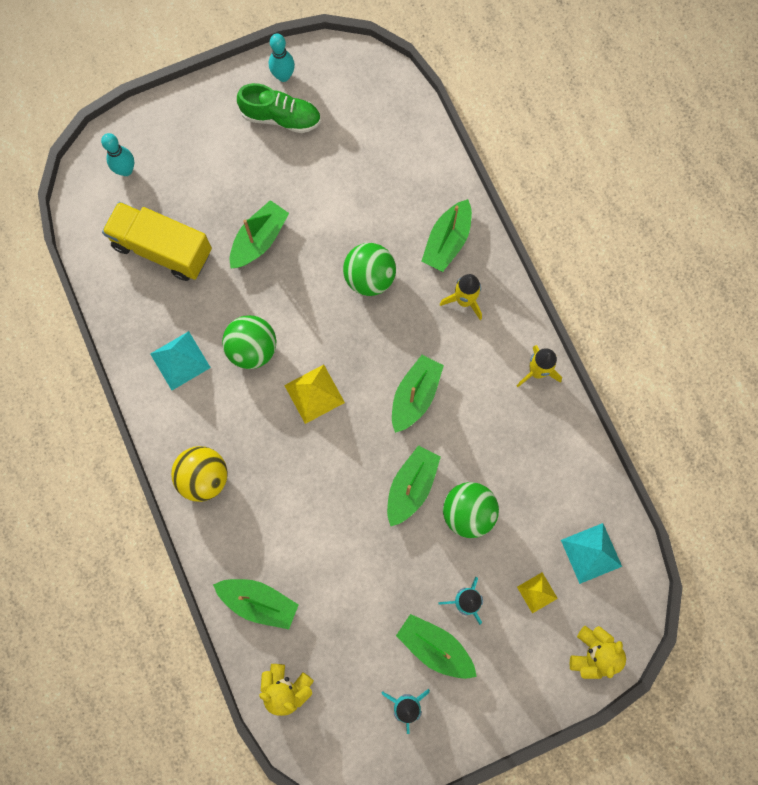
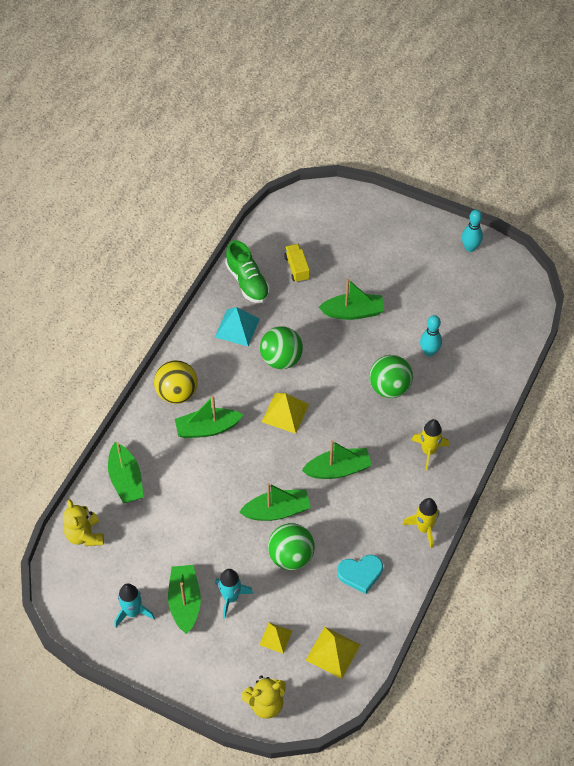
camera: 50 degrees right, 20 degrees down
(126, 170) = (326, 215): turquoise bowling pin -> turquoise bowling pin (429, 352)
(162, 249) = (297, 268): yellow truck -> yellow truck, size x0.50
(281, 117) = (442, 266): green shoe -> green shoe (247, 282)
(447, 241) = (457, 413): green boat -> green boat (207, 428)
(535, 465) = (360, 573): none -> turquoise heart
(591, 553) = (333, 652): turquoise pyramid -> yellow pyramid

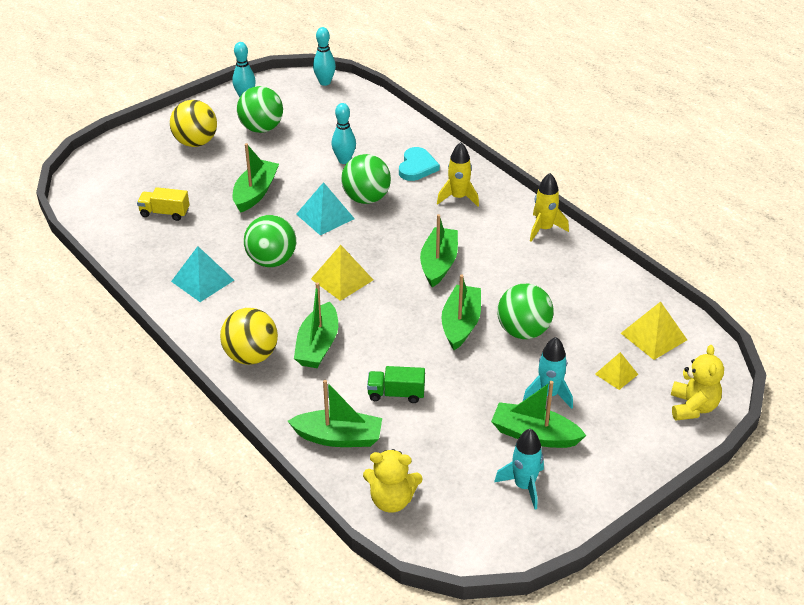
camera: 65 degrees left, 15 degrees down
(183, 497) = (396, 394): none -> green truck
(247, 282) = (149, 254): green shoe -> none
(351, 370) = (325, 216): none -> turquoise pyramid
(360, 573) = (571, 287): turquoise heart -> turquoise heart (417, 167)
(391, 245) = (196, 142): none -> yellow ball
(436, 278) = (261, 128): none -> green ball
(528, 291) = (325, 82): none -> turquoise bowling pin

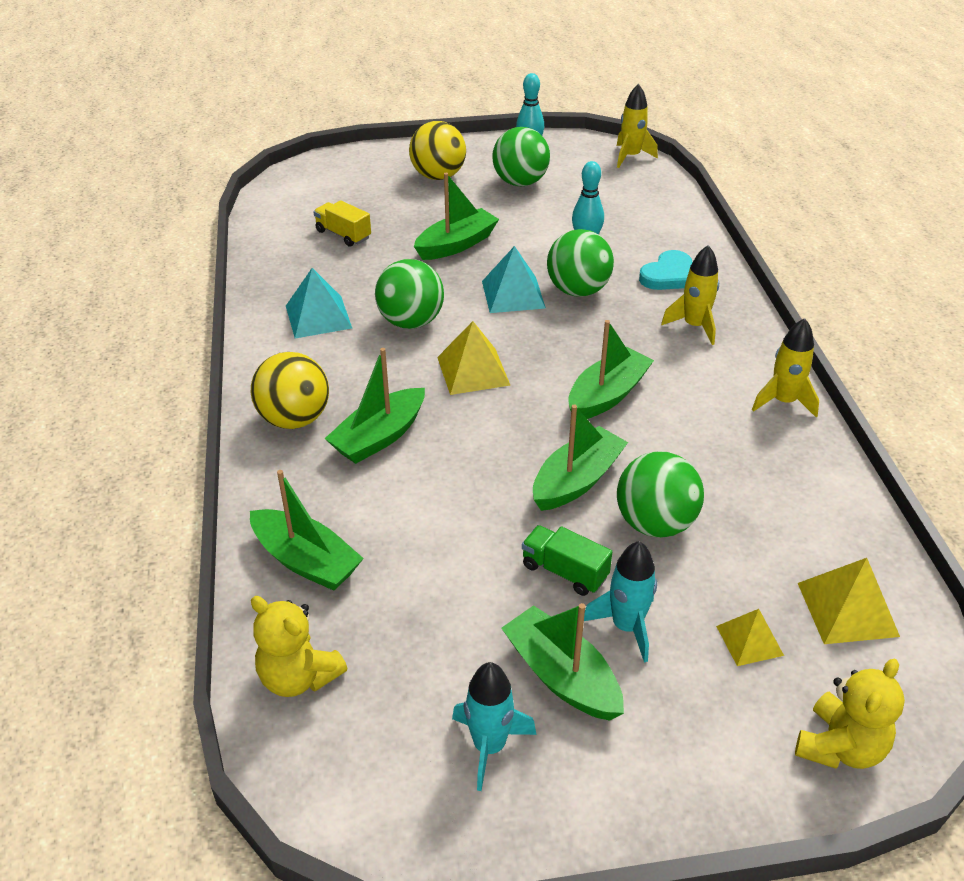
camera: 30 degrees right, 0 degrees up
(325, 82) = (630, 157): turquoise bowling pin -> yellow rocket
(396, 394) = (422, 536): green truck -> green truck (564, 571)

